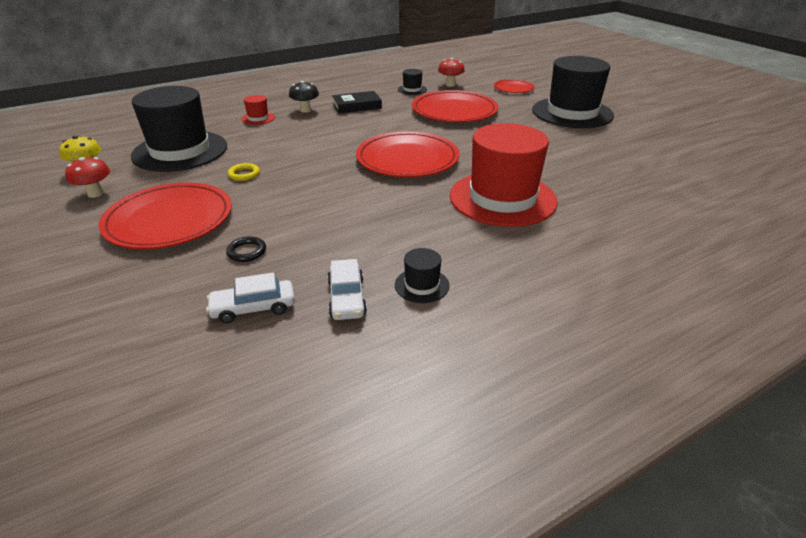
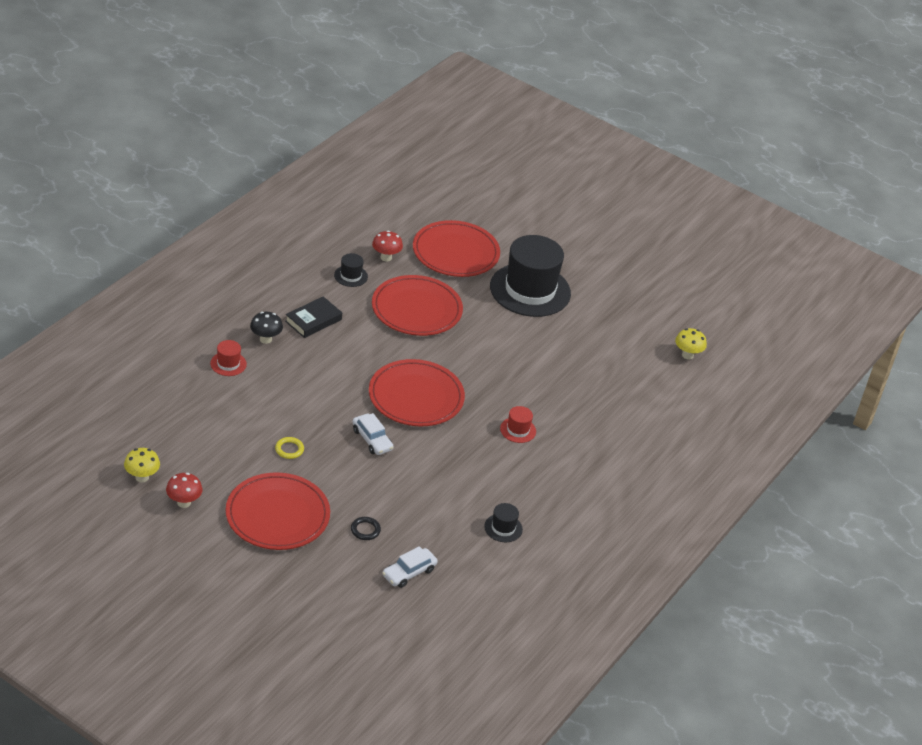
camera: 30 degrees left, 5 degrees up
(180, 151) = (200, 432): black hat -> none
(347, 298) = (462, 550): white car -> white car (372, 439)
(502, 198) = (518, 430): red hat -> red hat, size x0.41
(513, 88) = (455, 252): red plate -> red plate, size x1.93
(741, 172) = (687, 355): none -> yellow mushroom

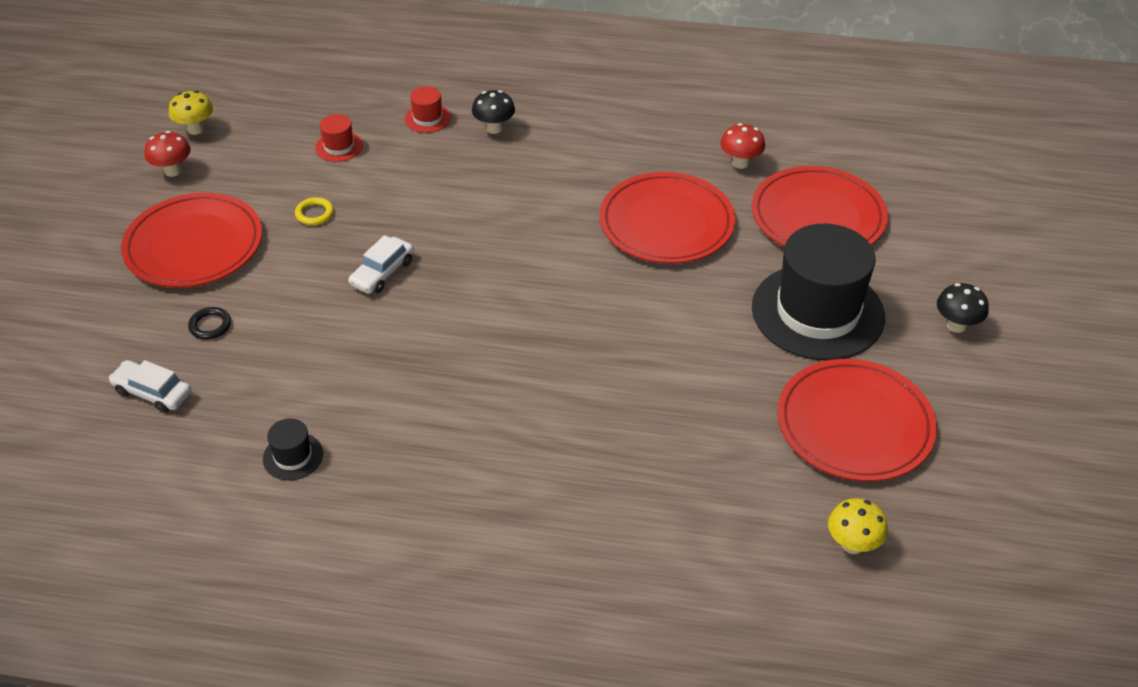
camera: 70 degrees right, 5 degrees up
(313, 320) = (561, 150): black book -> none
(351, 276) = (674, 149): black hat -> none
(416, 397) = (494, 282): red plate -> red plate (854, 424)
(518, 430) = (507, 402): red hat -> red hat (339, 147)
(573, 250) = (956, 325): none -> black mushroom

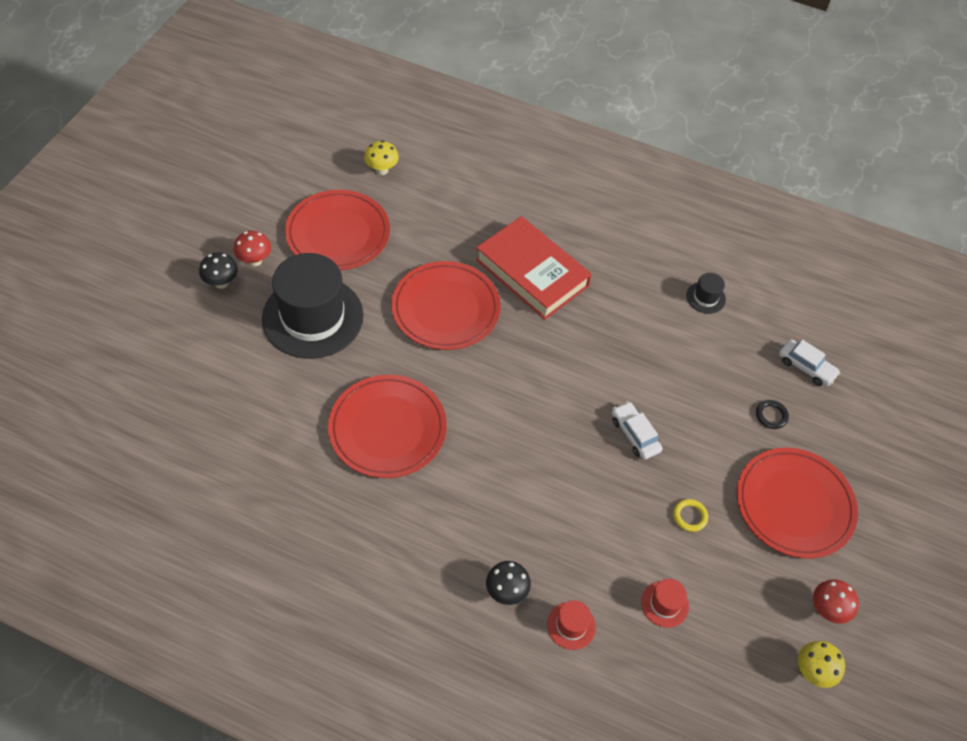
camera: 170 degrees left, 10 degrees up
(382, 273) = (635, 434): white car -> white car turned 75 degrees counterclockwise
(556, 433) = (532, 273): none -> red book
(740, 163) = (290, 482): red mushroom -> red mushroom (255, 261)
(817, 216) = (258, 404): red plate -> red plate (445, 308)

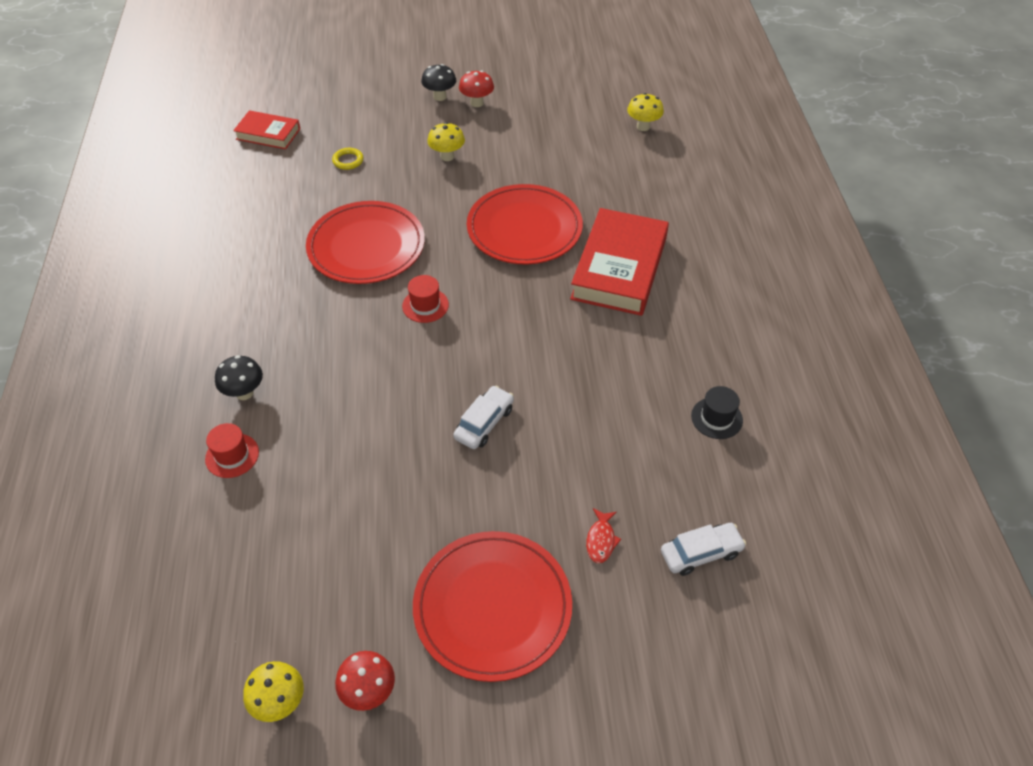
camera: 65 degrees right, 5 degrees down
(160, 443) = (268, 134): none -> red book
(312, 317) = (447, 156): black hat -> yellow mushroom
(338, 233) = (547, 132): red plate -> none
(664, 604) = (294, 525): red hat -> red hat (425, 305)
(689, 516) = (413, 508): yellow ring -> yellow ring (348, 161)
(771, 416) = (601, 540): black ring -> red fish
(806, 367) = (701, 553): white car -> white car turned 120 degrees counterclockwise

